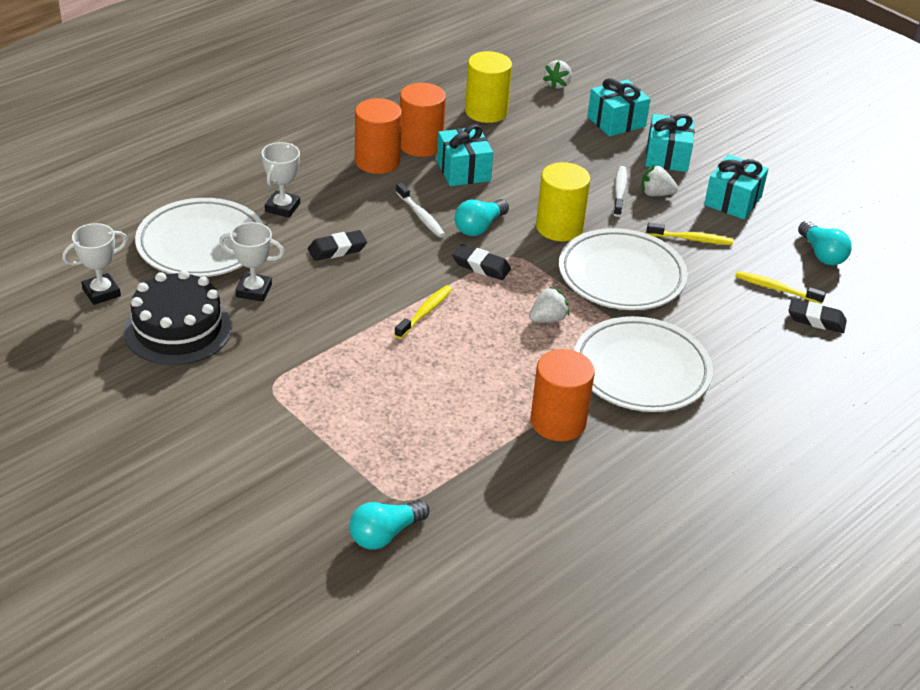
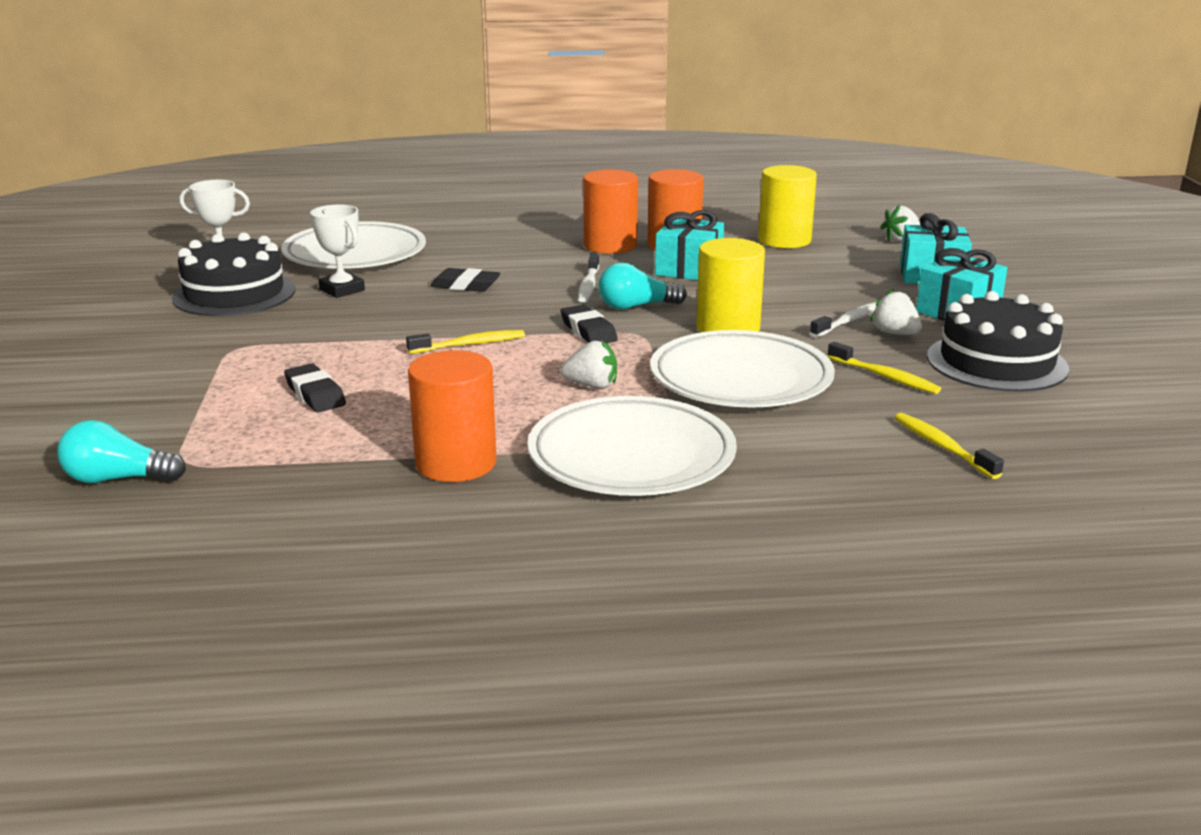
camera: 40 degrees right, 15 degrees down
(282, 207) = (466, 251): white trophy -> none
(732, 201) = (996, 362): turquoise gift -> black cake
(816, 320) = (962, 490): black eraser -> black eraser (315, 394)
(821, 254) = (1067, 437): turquoise light bulb -> none

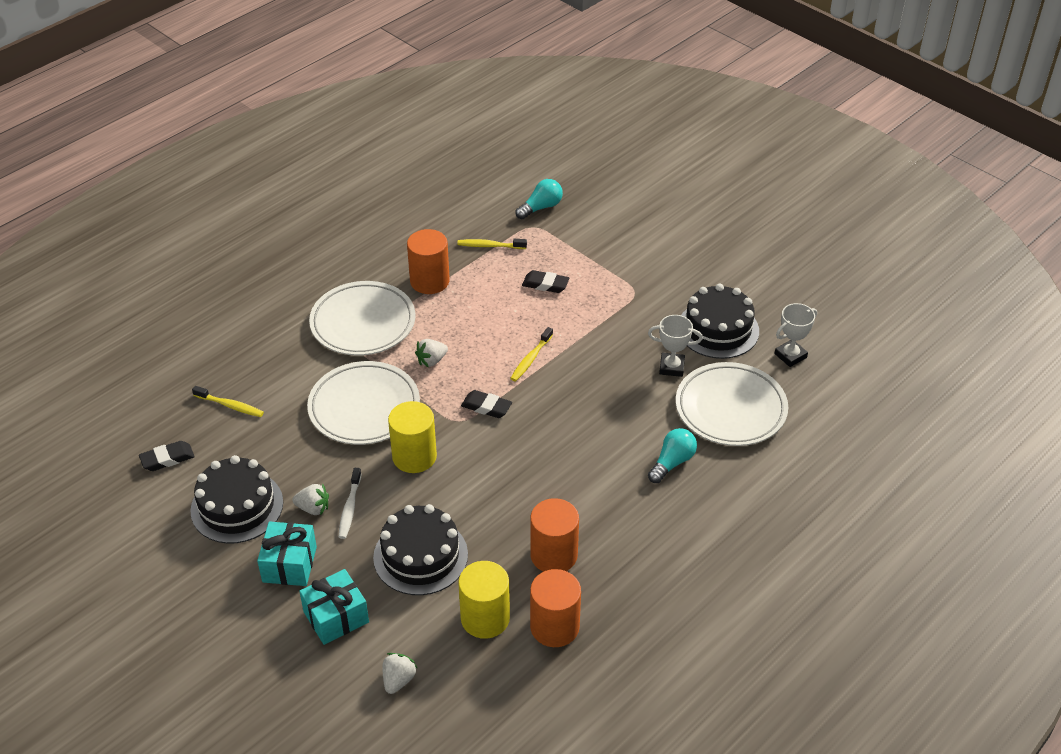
camera: 140 degrees right, 20 degrees up
(465, 286) = (613, 413): black eraser -> black eraser (167, 459)
(588, 285) = (544, 458): white toothbrush -> none
(610, 245) = (595, 526): orange cylinder -> orange cylinder (554, 627)
(636, 306) = (489, 450): turquoise light bulb -> turquoise light bulb (672, 462)
(689, 269) = (507, 521): turquoise gift -> none
(804, 278) = (420, 556): none -> black cake
(885, 377) = (291, 454): yellow toothbrush -> yellow toothbrush (490, 246)

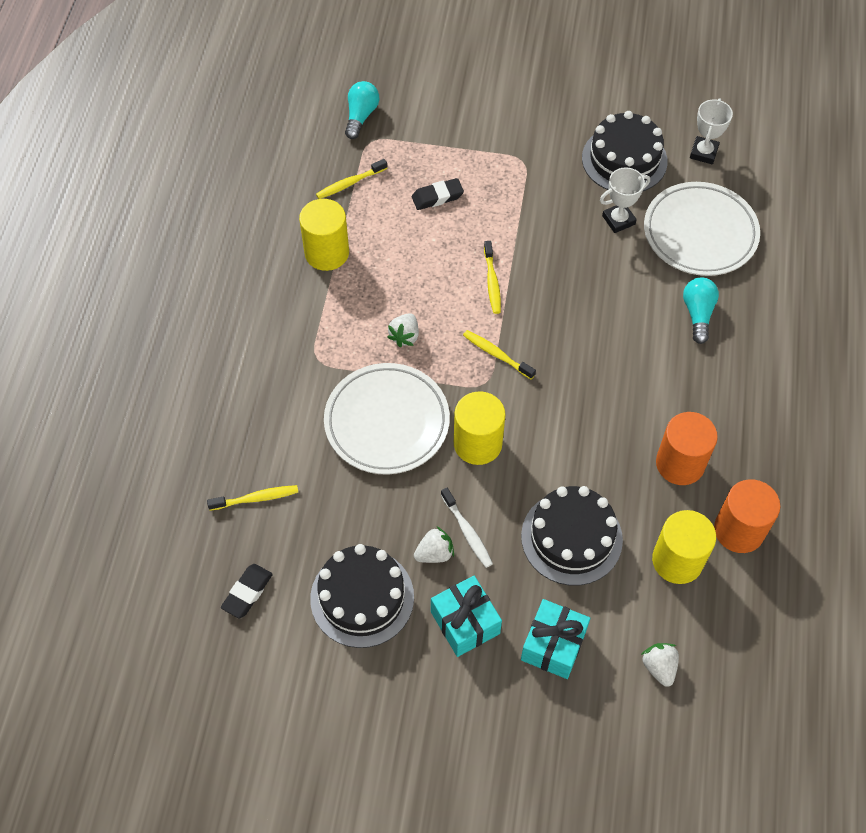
camera: 35 degrees left, 15 degrees up
(363, 323) = (304, 334): white plate -> none
(429, 281) = (327, 253): orange cylinder -> yellow cylinder
(486, 407) = (496, 354): black eraser -> yellow toothbrush

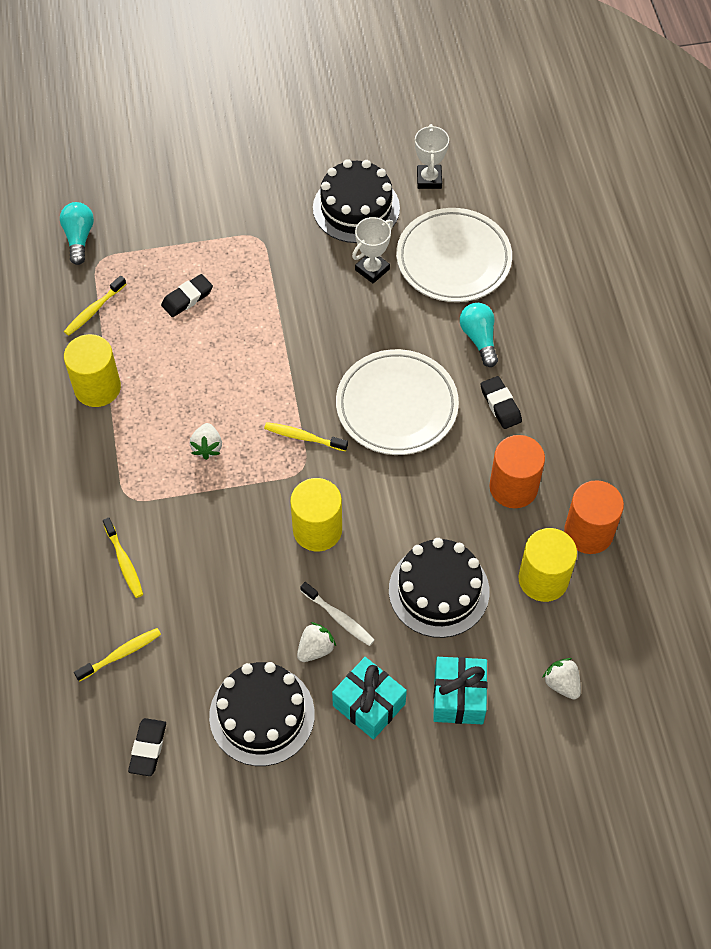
camera: 20 degrees left, 0 degrees up
(387, 422) = (221, 537): white plate -> white plate (397, 406)
(492, 282) = (273, 367): yellow toothbrush -> yellow toothbrush (124, 562)
(696, 382) = (500, 405): none -> black eraser

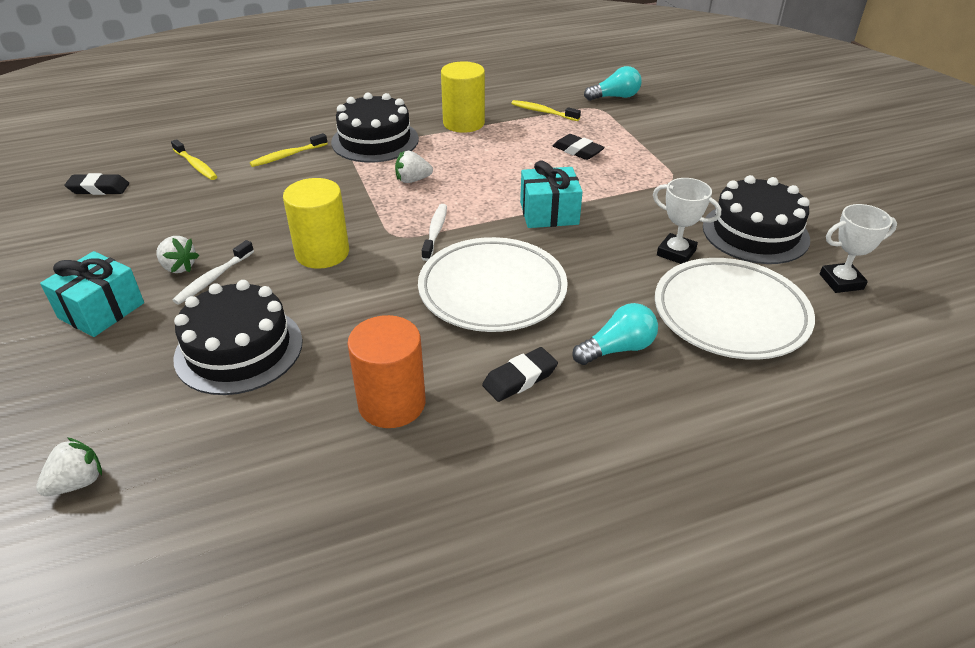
camera: 80 degrees right, 20 degrees down
(262, 715) = (112, 243): black cake -> black cake (375, 140)
(303, 437) = (435, 232): yellow toothbrush -> white toothbrush
(458, 697) = (88, 380): turquoise gift -> turquoise gift (549, 213)
(543, 579) = (246, 447): yellow cylinder -> none
(588, 532) = (322, 494): orange cylinder -> none

